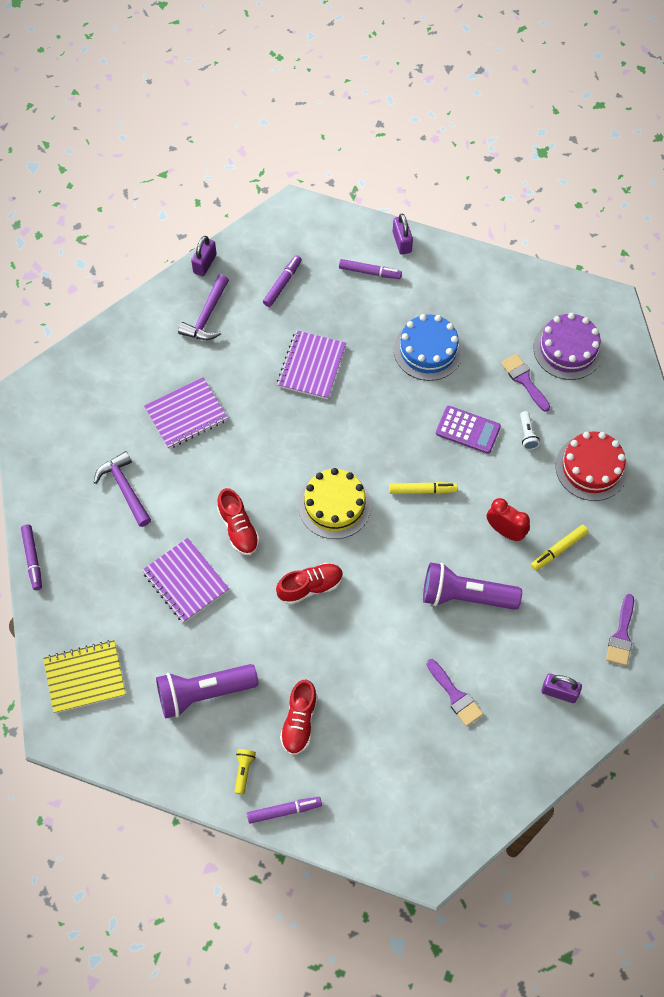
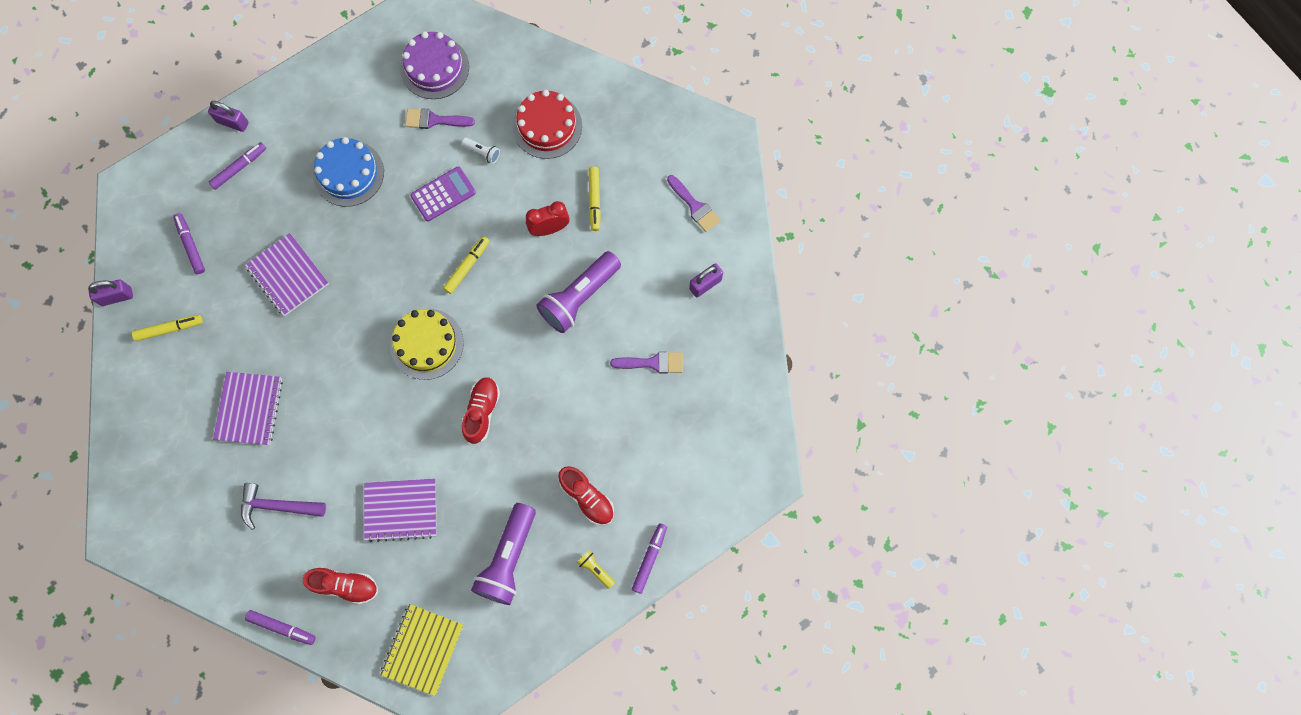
camera: 55 degrees left, 10 degrees up
(205, 264) = (116, 296): purple padlock -> purple padlock turned 75 degrees counterclockwise
(207, 316) = (169, 329): purple hammer -> yellow marker
(238, 528) = (387, 435): red shoe -> red shoe (345, 585)

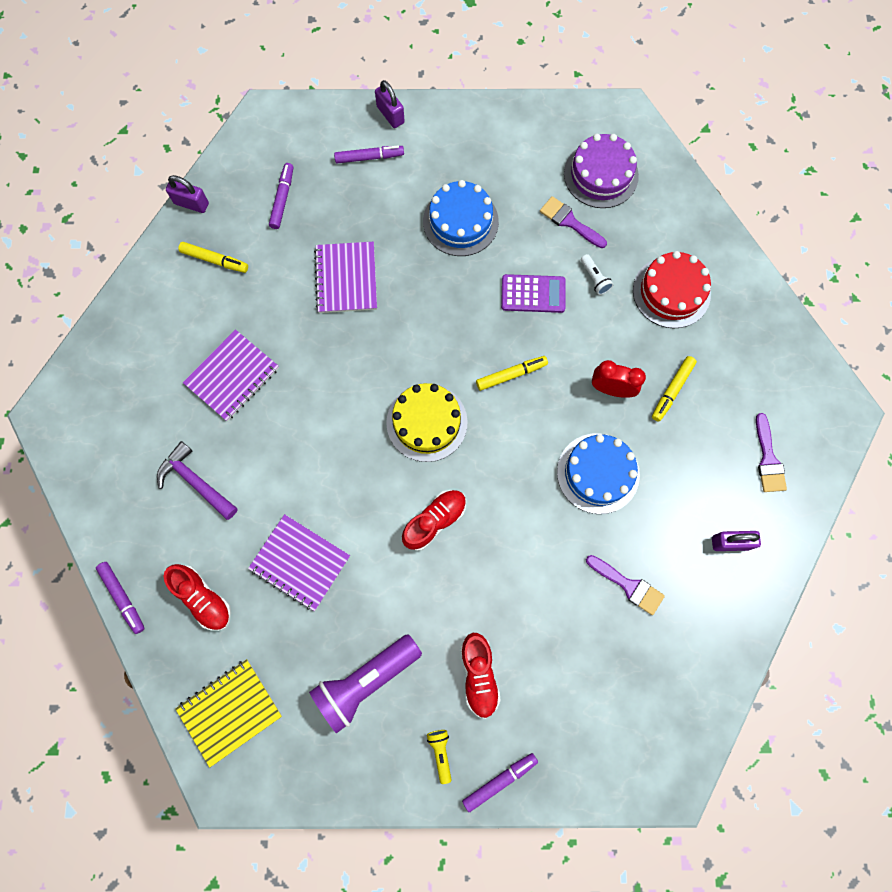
camera: 35 degrees right, 0 degrees up
(579, 297) = (598, 473): purple flashlight -> blue cake

